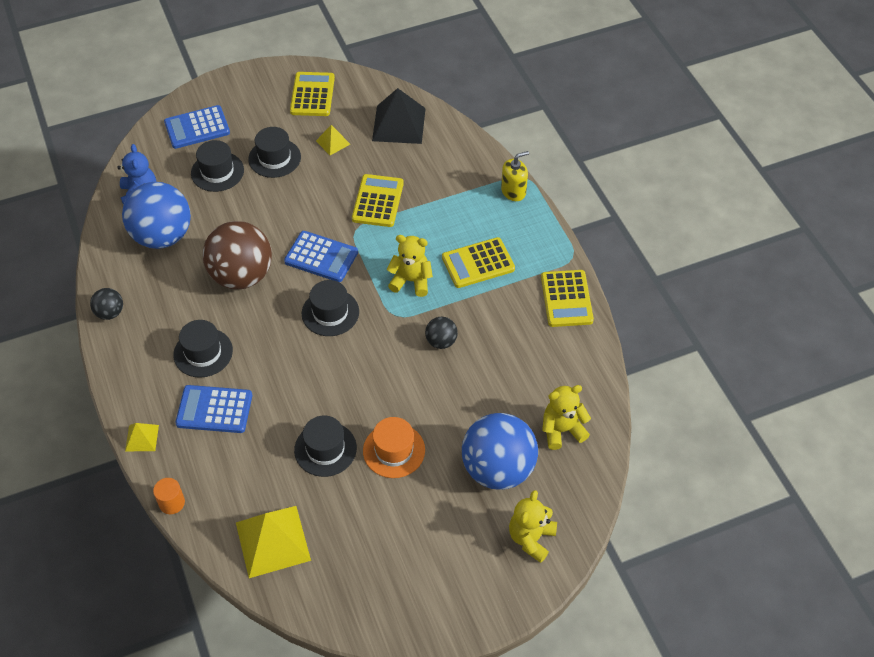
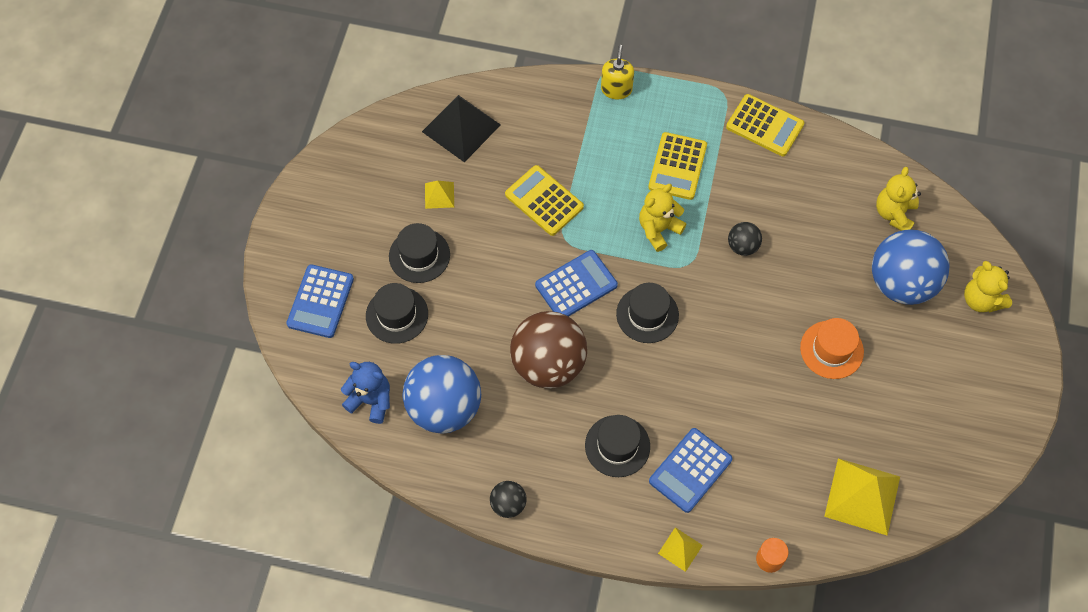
camera: 55 degrees left, 10 degrees up
(312, 95) = (361, 176): yellow calculator -> none
(325, 449) = (794, 402): black hat -> none

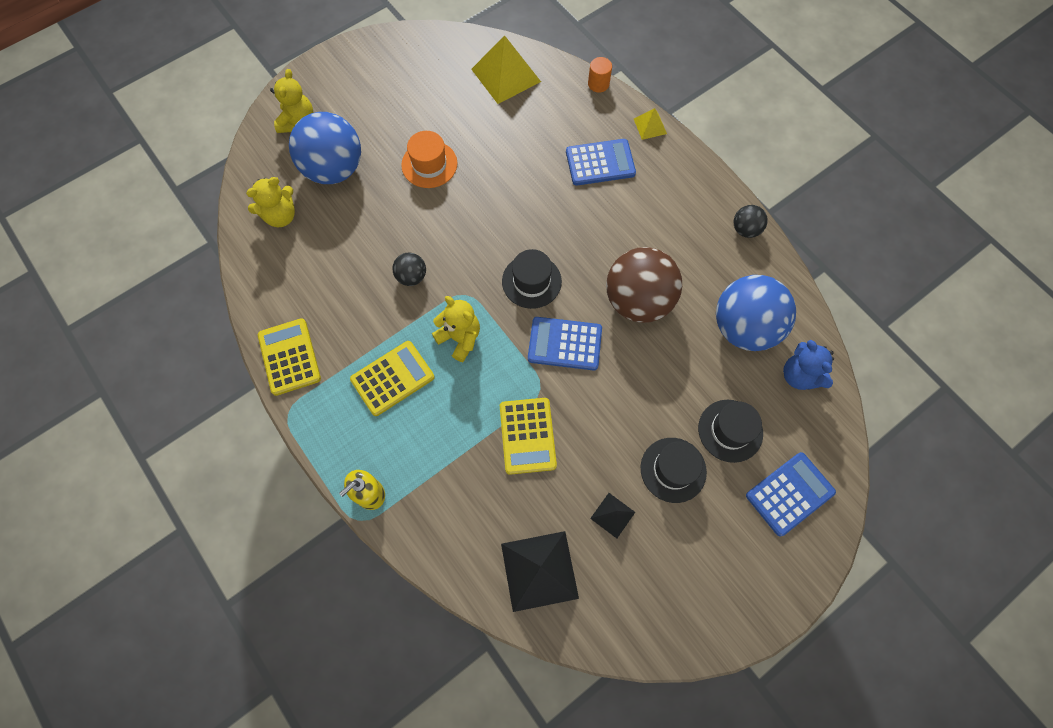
camera: 140 degrees left, 5 degrees up
(439, 195) = (612, 515): yellow pyramid -> black pyramid
(617, 446) = (636, 211): black hat -> none
(658, 229) = (460, 338): yellow teddy bear -> yellow teddy bear turned 135 degrees counterclockwise

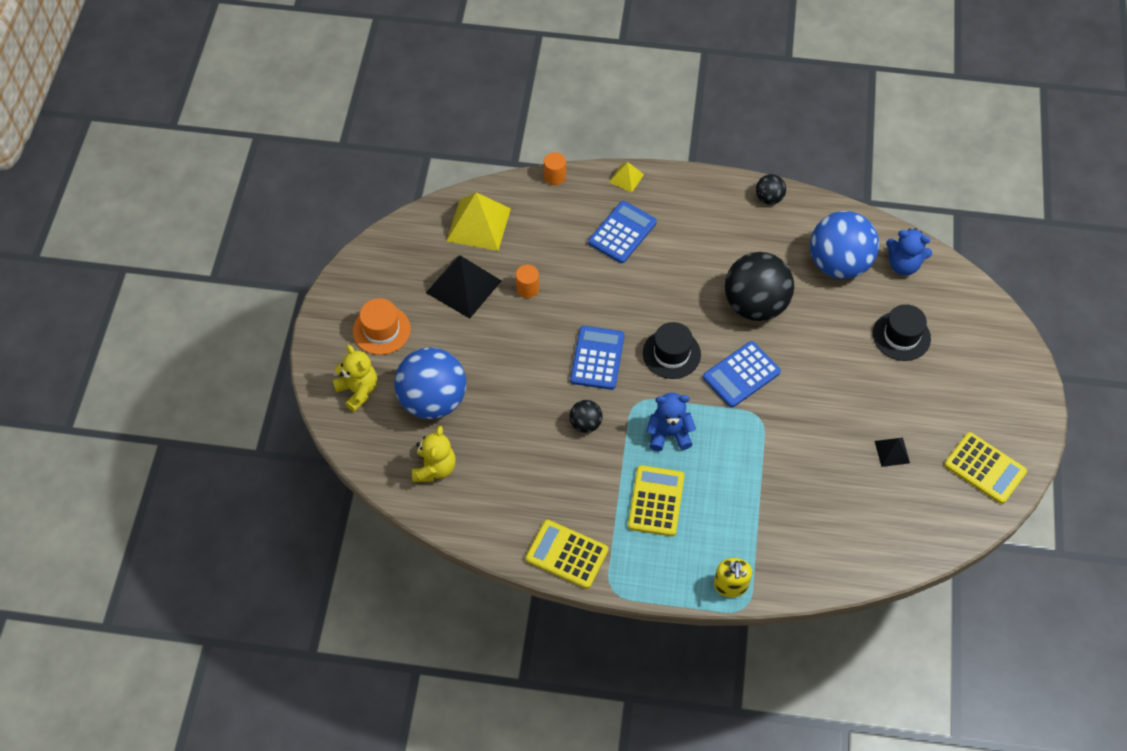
camera: 45 degrees left, 10 degrees down
(429, 164) = (501, 336): orange hat -> orange hat (381, 330)
(460, 338) = (669, 434): yellow teddy bear -> blue teddy bear
(486, 147) = (527, 288): none -> orange cylinder
(527, 436) = (786, 454): yellow calculator -> yellow calculator (985, 468)
(539, 570) = (888, 526): black pyramid -> black pyramid (463, 286)
(638, 301) = (755, 305): brown ball -> black ball
(673, 470) = (895, 391): black hat -> none
(789, 494) = (974, 342): blue calculator -> blue calculator (597, 358)

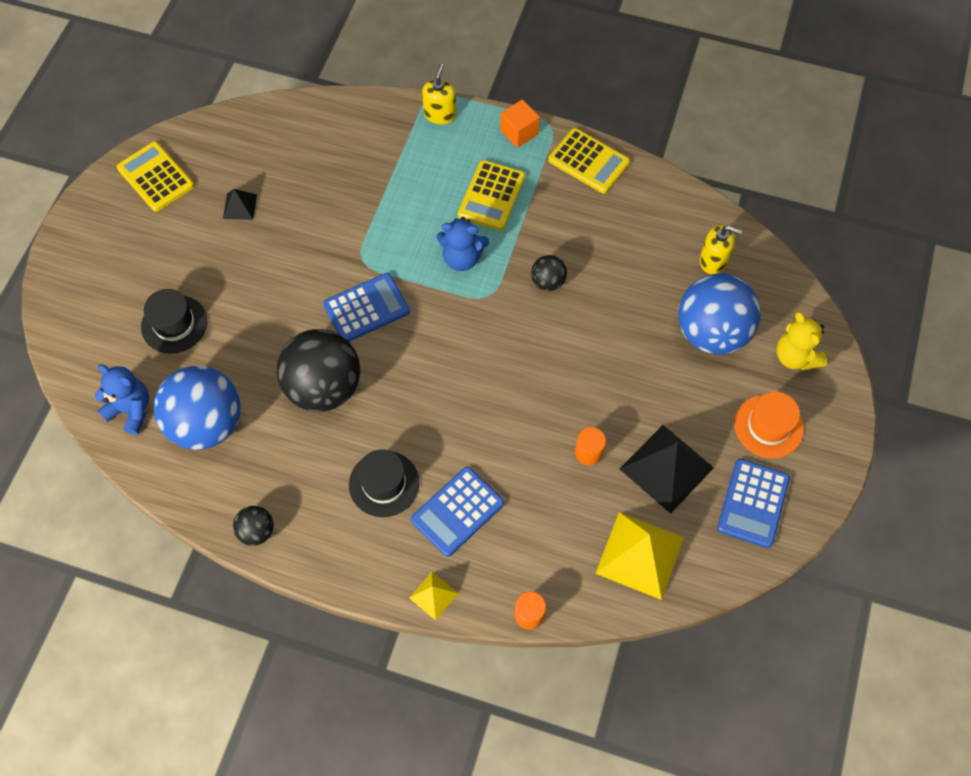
camera: 170 degrees left, 5 degrees up
(434, 468) = (713, 260): yellow teddy bear -> yellow soap dispenser
(597, 358) = (521, 352): blue calculator -> blue calculator (753, 503)
(643, 577) = (519, 132): none -> orange cube
(671, 354) = (436, 344): black hat -> black hat (384, 484)

